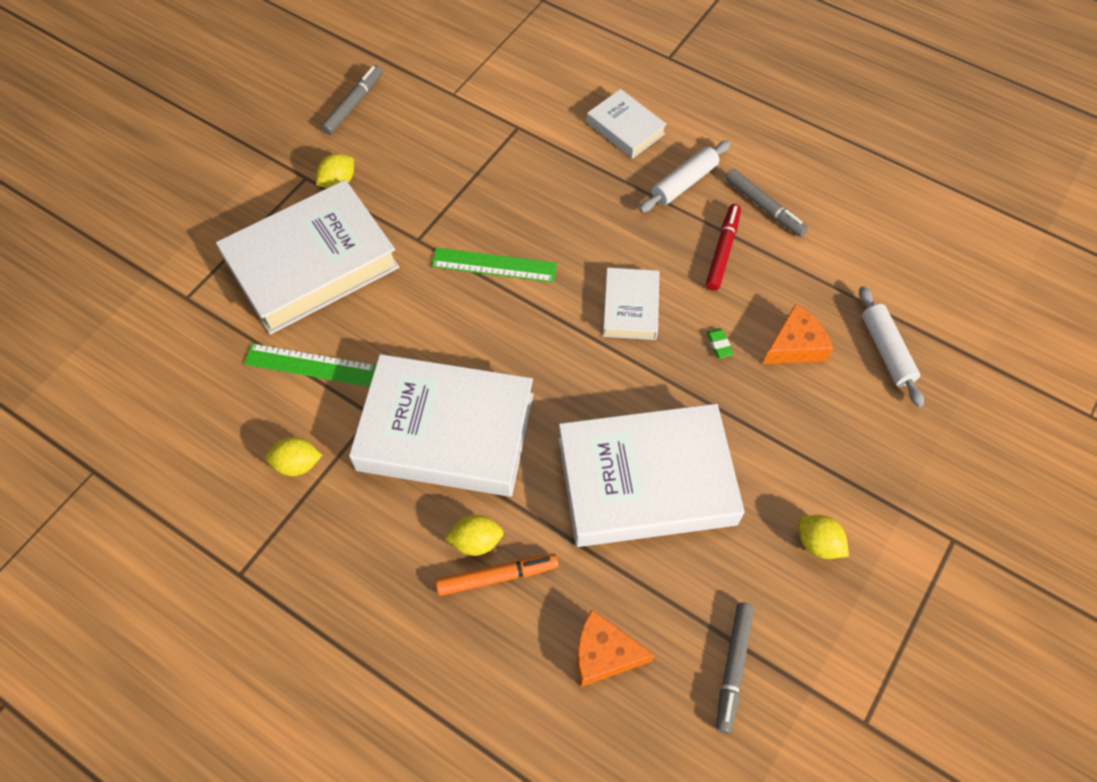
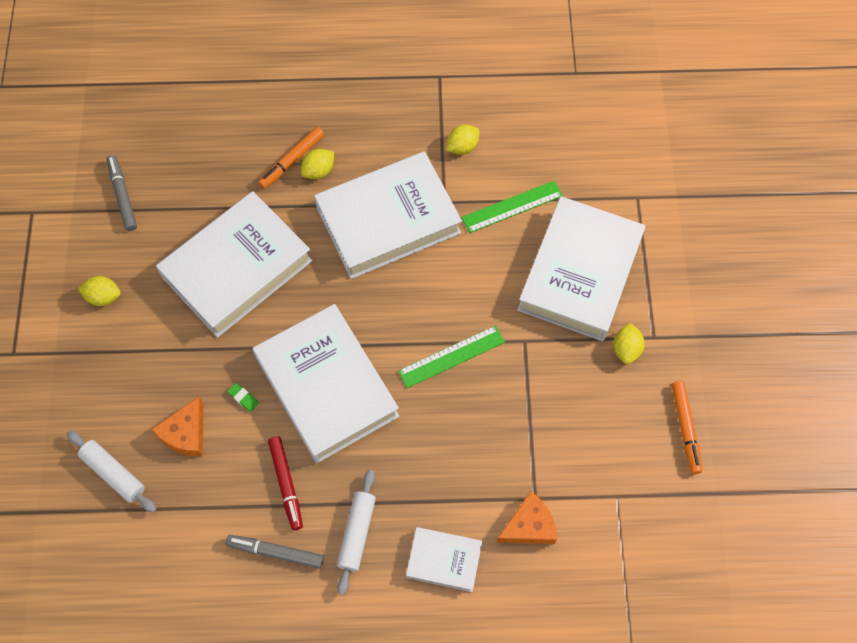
camera: 145 degrees right, 5 degrees up
(353, 104) = (685, 428): grey marker -> orange marker
(604, 654) = (202, 159): orange cheese -> orange cheese (529, 525)
(630, 307) = (327, 387): white book -> white book, size x2.03

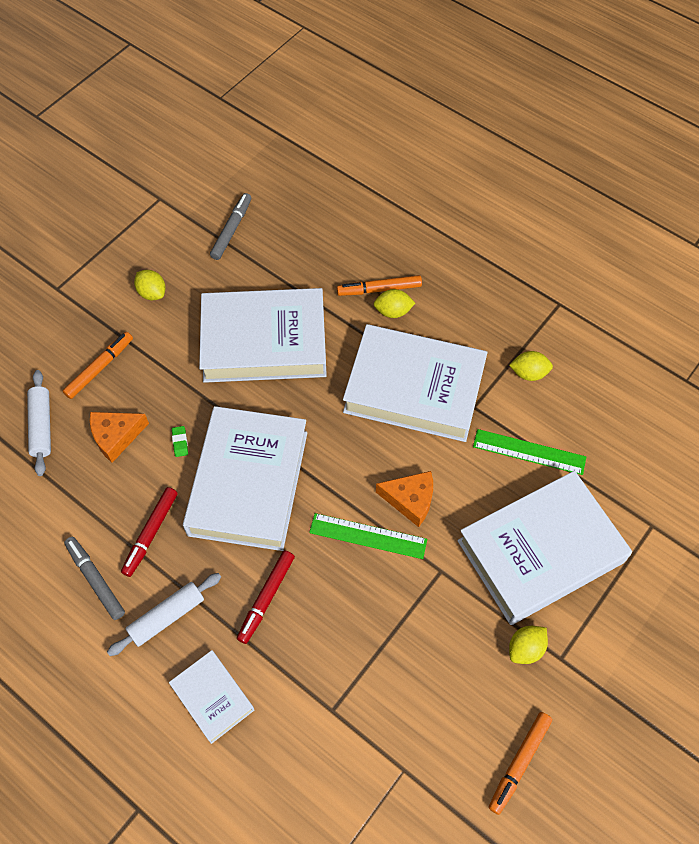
camera: 40 degrees right, 5 degrees down
(118, 390) = (100, 368): none -> orange marker
(418, 460) = (266, 598): none -> red marker
(529, 525) = (306, 729): orange cheese -> orange cheese (410, 500)

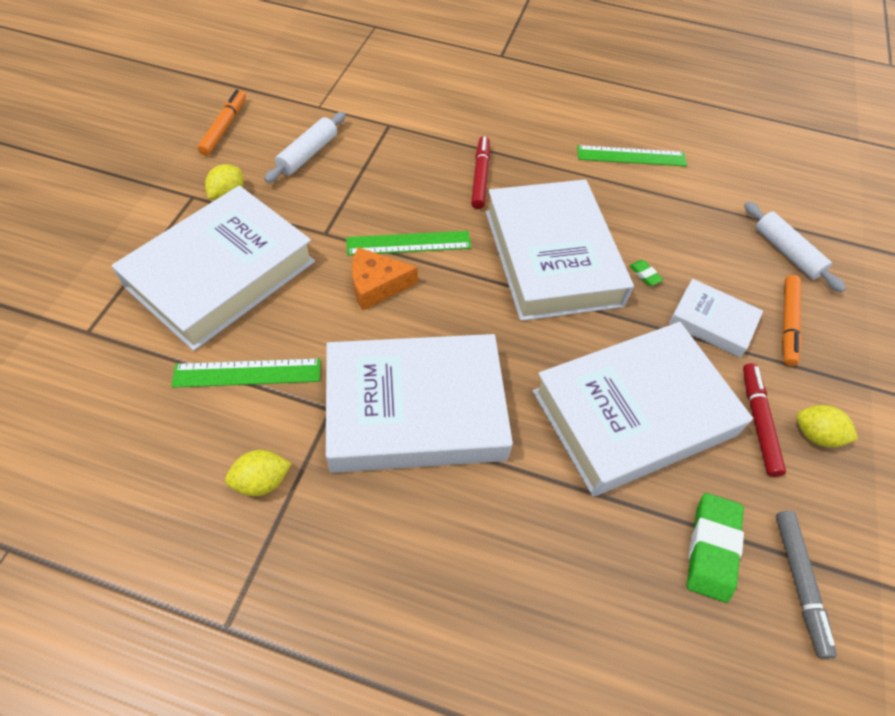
camera: 155 degrees right, 5 degrees down
(95, 580) = (631, 156): grey marker -> green ruler
(116, 437) = (710, 262): orange cheese -> none
(151, 533) = (612, 196): red marker -> red marker (758, 422)
(167, 617) = (555, 147): white rolling pin -> white rolling pin (308, 154)
(212, 697) = (486, 112): white book -> white book (712, 322)
(268, 258) = (712, 548): none -> green eraser
(379, 289) = (524, 550): orange marker -> none
(393, 311) = (487, 517): yellow lemon -> none

